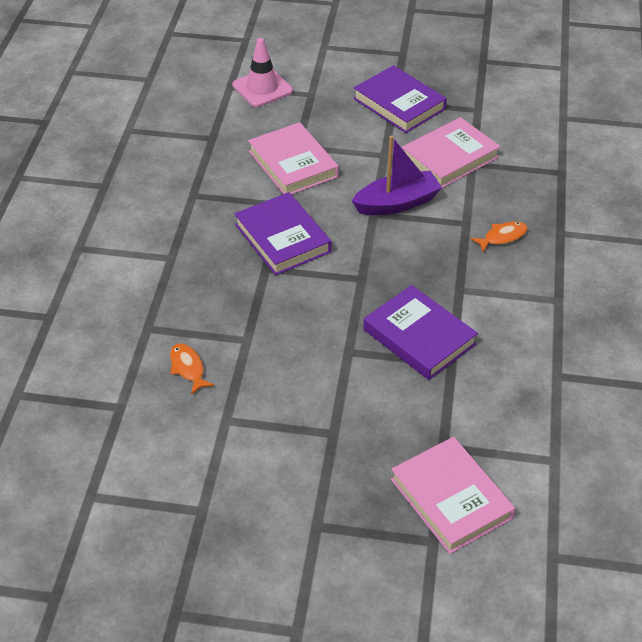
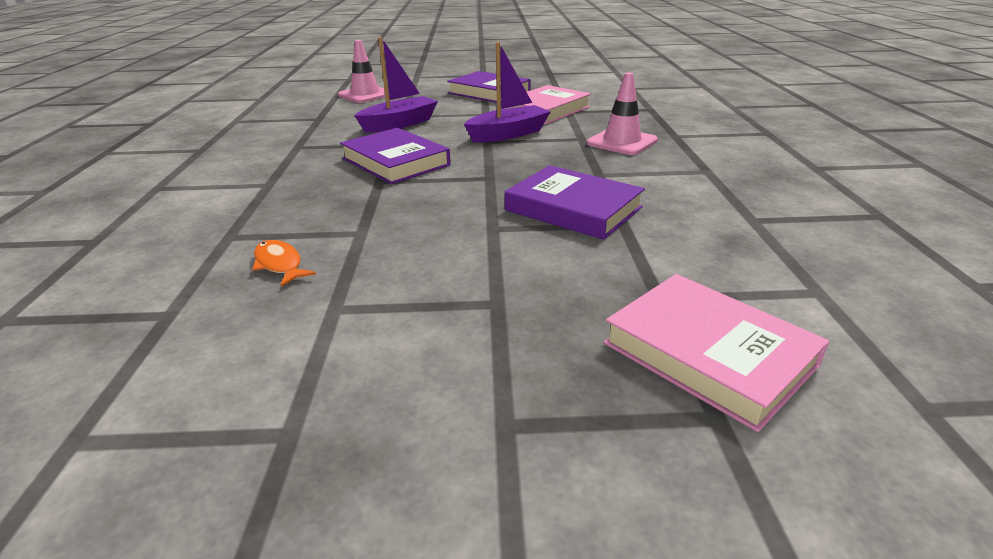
camera: 10 degrees left, 15 degrees down
(293, 164) = (399, 124): pink book -> purple boat
(502, 237) = (622, 142): orange fish -> pink traffic cone

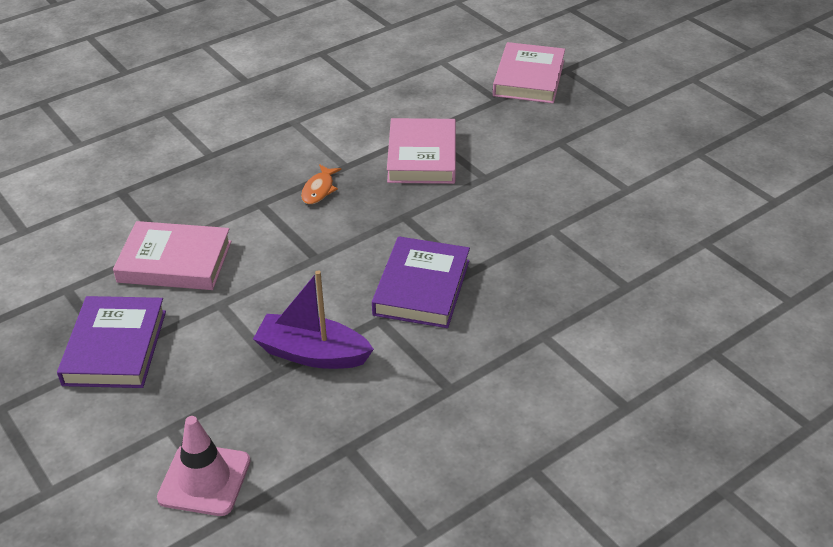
camera: 125 degrees left, 10 degrees up
(280, 264) = (622, 237): orange fish -> orange fish (319, 190)
(508, 134) = (284, 253): purple boat -> none
(573, 209) = (422, 156): purple book -> pink book
(622, 142) = (254, 178): pink traffic cone -> none

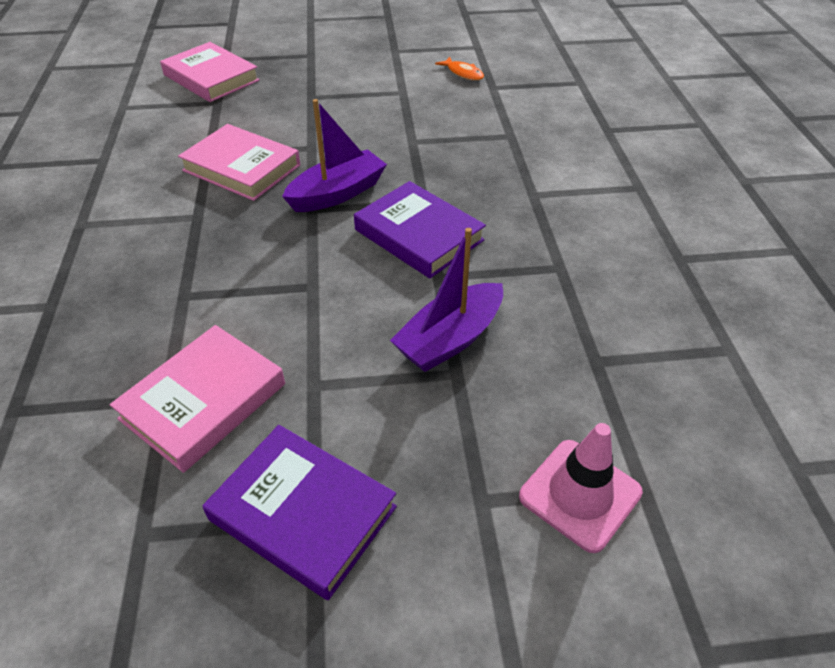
camera: 60 degrees left, 5 degrees up
(319, 190) = (211, 246): orange fish -> orange fish (463, 73)
(436, 220) = (337, 193): none -> purple boat

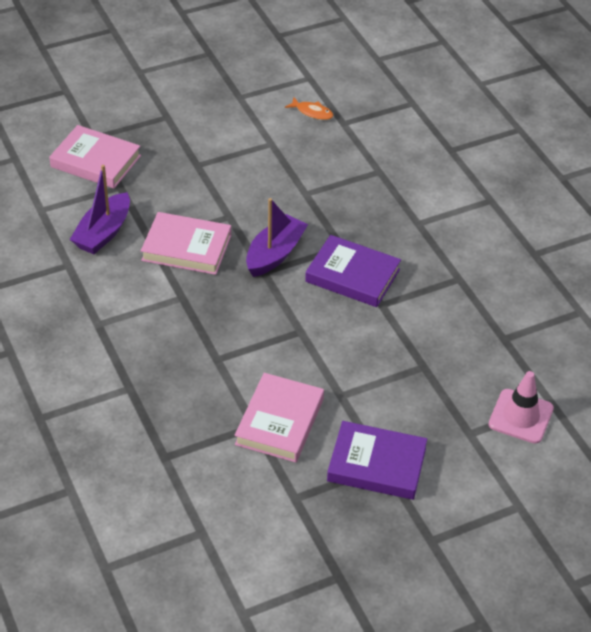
camera: 20 degrees left, 0 degrees up
(450, 339) = (410, 346): purple boat -> purple boat (103, 233)

